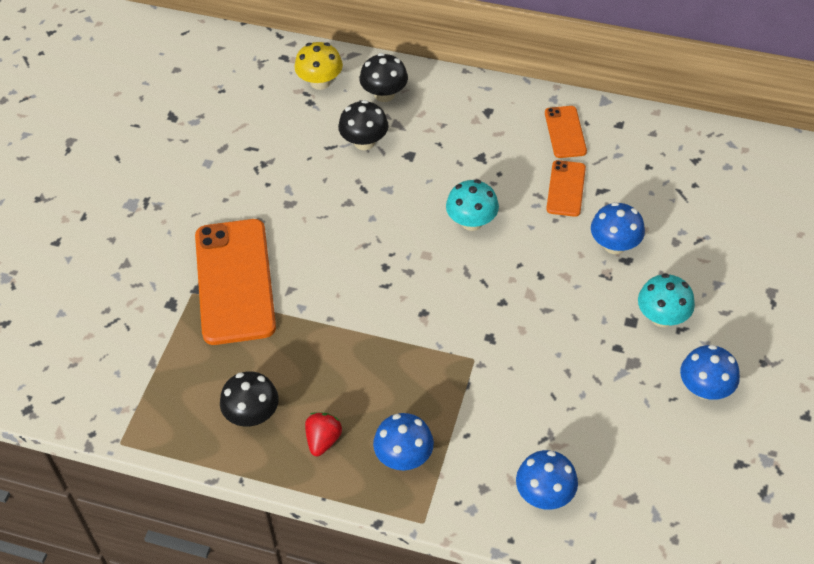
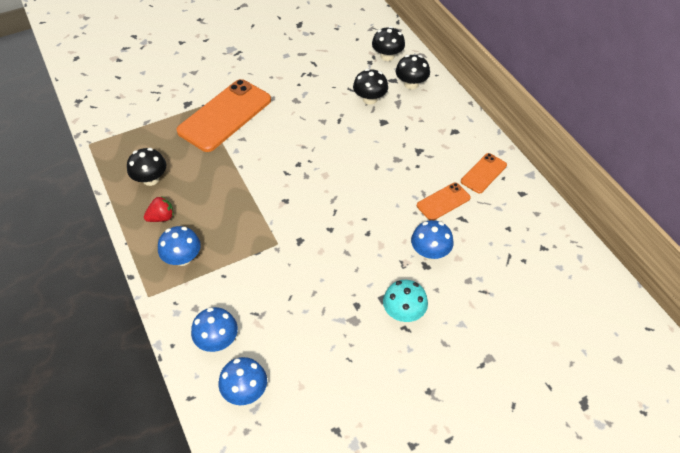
camera: 45 degrees right, 0 degrees up
(320, 82) = (387, 56): yellow mushroom -> black mushroom
(471, 222) = (369, 177): turquoise mushroom -> none
(705, 388) = (374, 371): blue mushroom -> blue mushroom (245, 391)

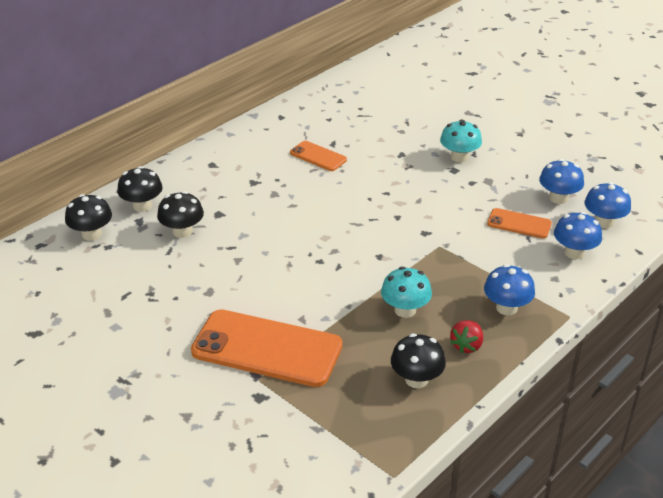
camera: 110 degrees left, 15 degrees down
(161, 217) = (466, 345): red strawberry -> red strawberry turned 105 degrees counterclockwise
(217, 195) = (405, 310): none -> turquoise mushroom
(430, 252) = (385, 154): blue mushroom -> blue mushroom (558, 198)
(483, 173) = (266, 139): orange phone -> orange phone (519, 224)

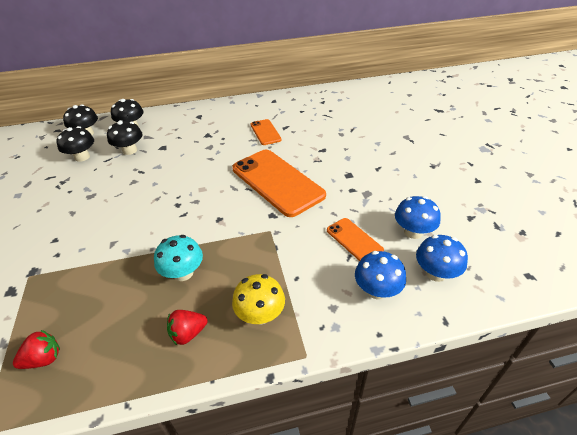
camera: 35 degrees right, 5 degrees up
(267, 348) = (64, 255): orange phone -> orange phone (277, 182)
(372, 417) = (44, 359): none -> red strawberry
(416, 379) = (115, 343): black mushroom -> black mushroom (82, 157)
(459, 157) = (363, 167): turquoise mushroom -> none
(506, 308) = (260, 314): blue mushroom -> yellow mushroom

